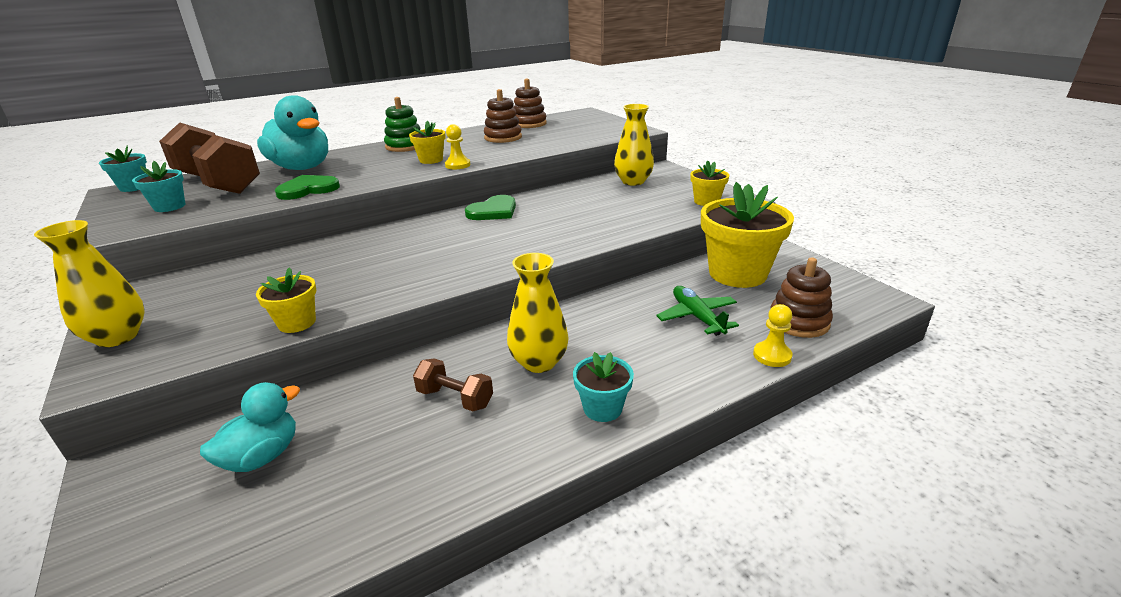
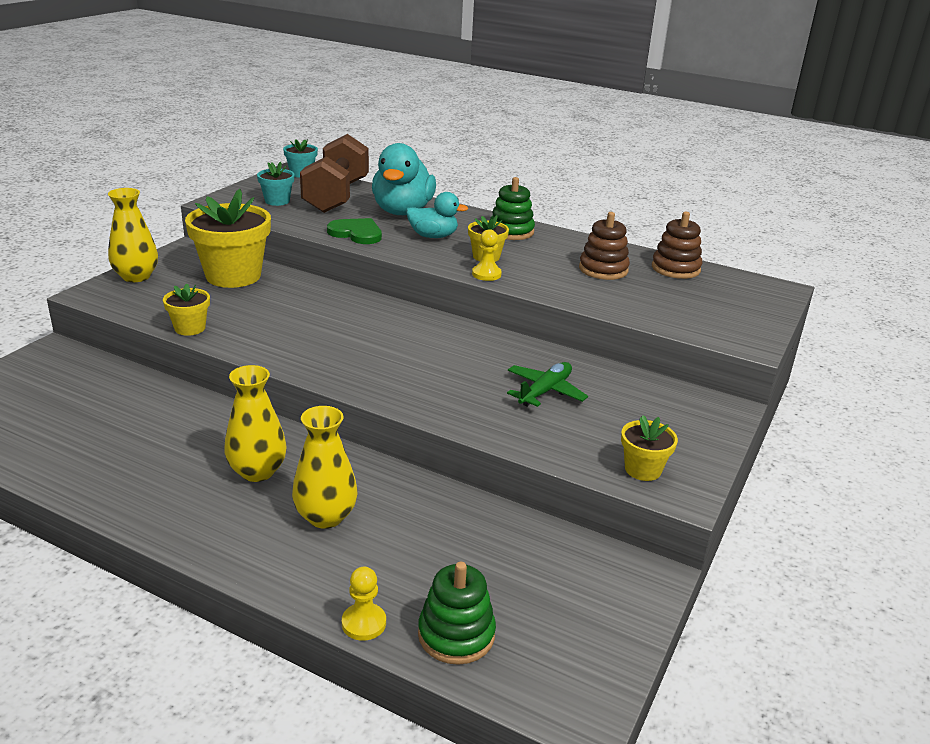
camera: 55 degrees right, 0 degrees up
(262, 456) = (82, 394): turquoise duck -> turquoise duck (433, 236)
(455, 398) = (183, 446): brown dumbbell -> none
(493, 211) = (464, 337): green heart -> none
(602, 408) = (208, 528): turquoise flower pot -> none
(633, 181) = (648, 399): yellow vase -> yellow vase (325, 516)
(697, 317) = (407, 550): green plane -> green plane (545, 391)
(737, 273) = (540, 561): yellow flower pot -> yellow flower pot (233, 276)
(798, 321) = (456, 635): brown stacking toy -> green stacking toy

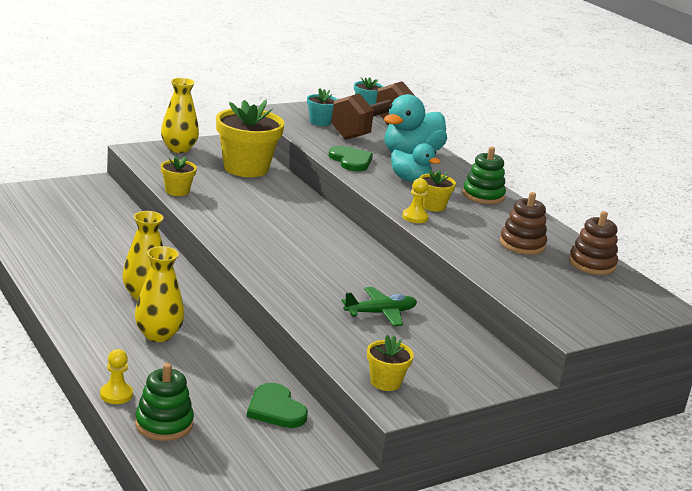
camera: 30 degrees right, 5 degrees down
(540, 550) = (275, 409): none -> green heart

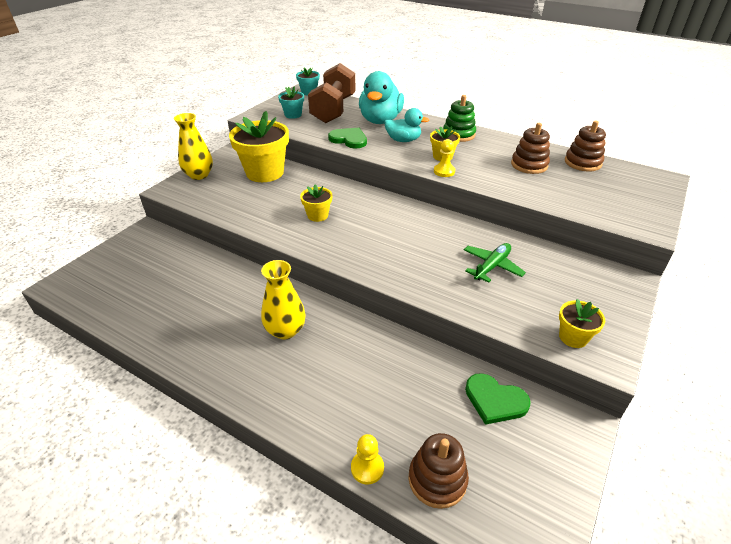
camera: 25 degrees left, 15 degrees up
(158, 335) = (335, 370): yellow vase -> none
(164, 424) = (437, 479): green stacking toy -> brown stacking toy
(177, 191) = (235, 216): yellow flower pot -> yellow flower pot (317, 215)

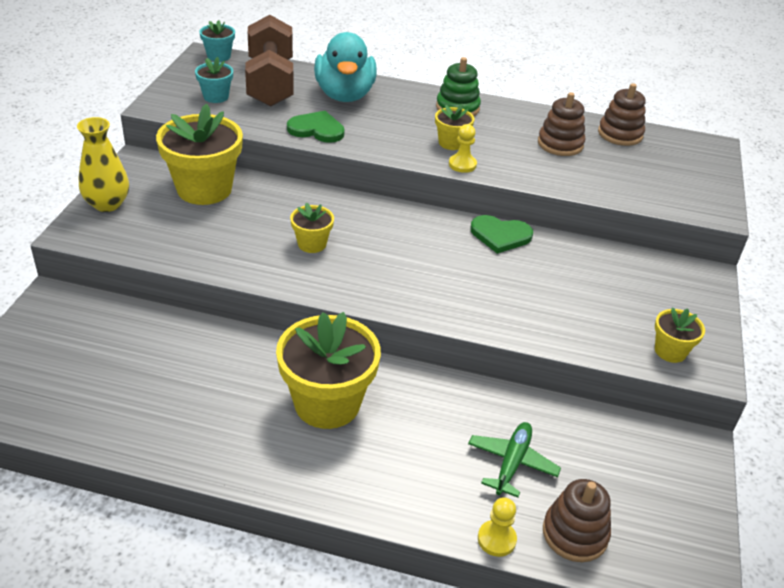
camera: 20 degrees left, 0 degrees up
(285, 330) = (327, 403): yellow vase -> yellow flower pot
(403, 140) = (390, 123): turquoise duck -> none
(492, 266) = (555, 282): green plane -> green plane (512, 463)
(495, 400) = (603, 438): green heart -> green heart (500, 235)

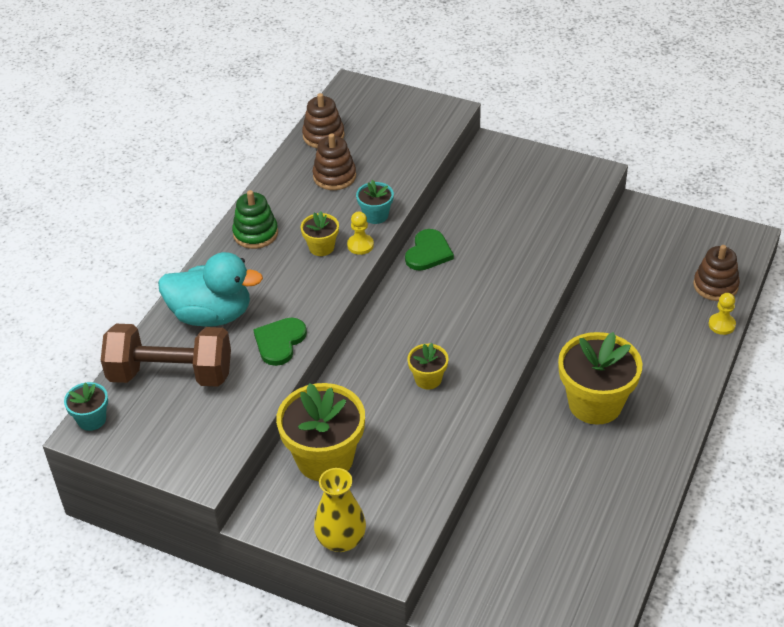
camera: 75 degrees left, 5 degrees up
(216, 96) = (193, 422): turquoise flower pot -> turquoise flower pot (376, 215)
(512, 463) = (655, 305): green plane -> none
(670, 351) = (578, 187): yellow flower pot -> none

